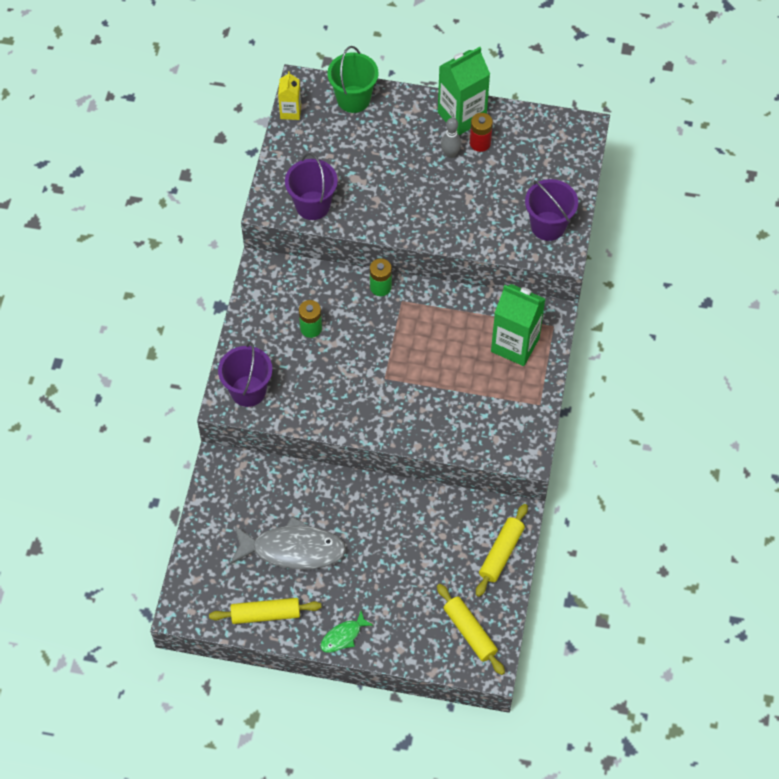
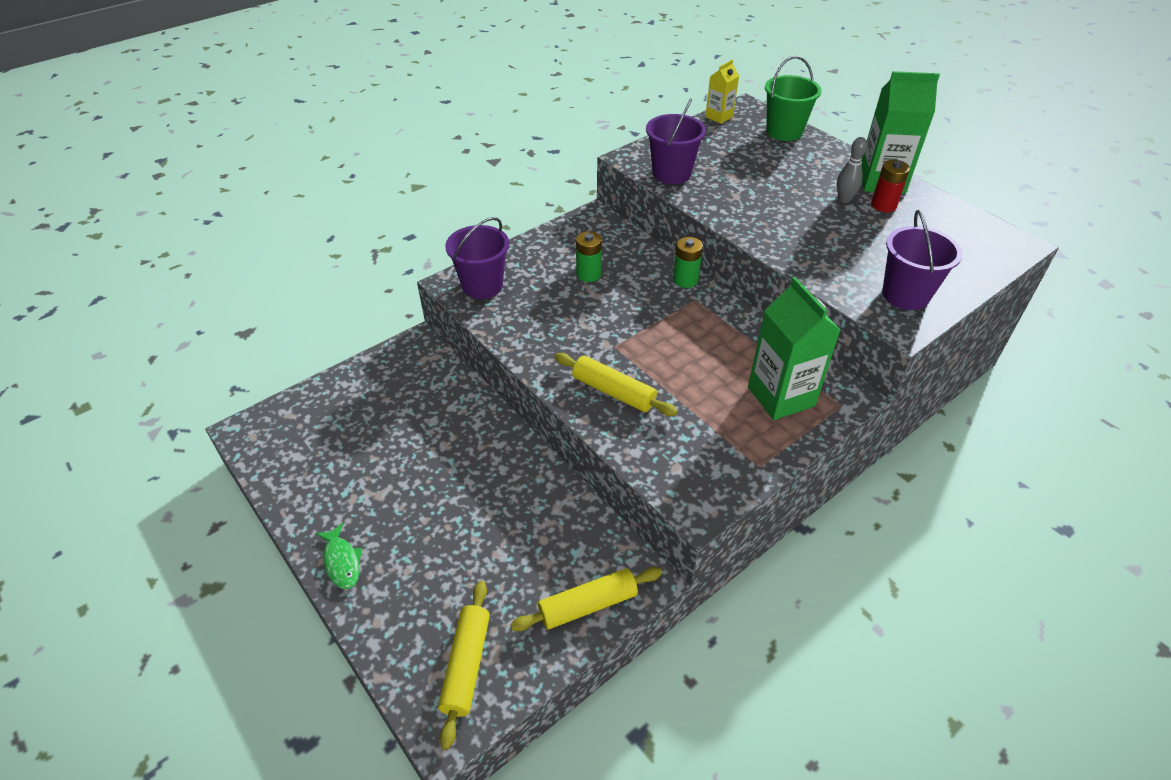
camera: 40 degrees right, 15 degrees down
(266, 614) = (303, 486): yellow rolling pin -> yellow rolling pin (613, 392)
(293, 549) = (393, 449): grey fish -> none
(343, 636) = (342, 562): green fish -> green fish turned 120 degrees counterclockwise

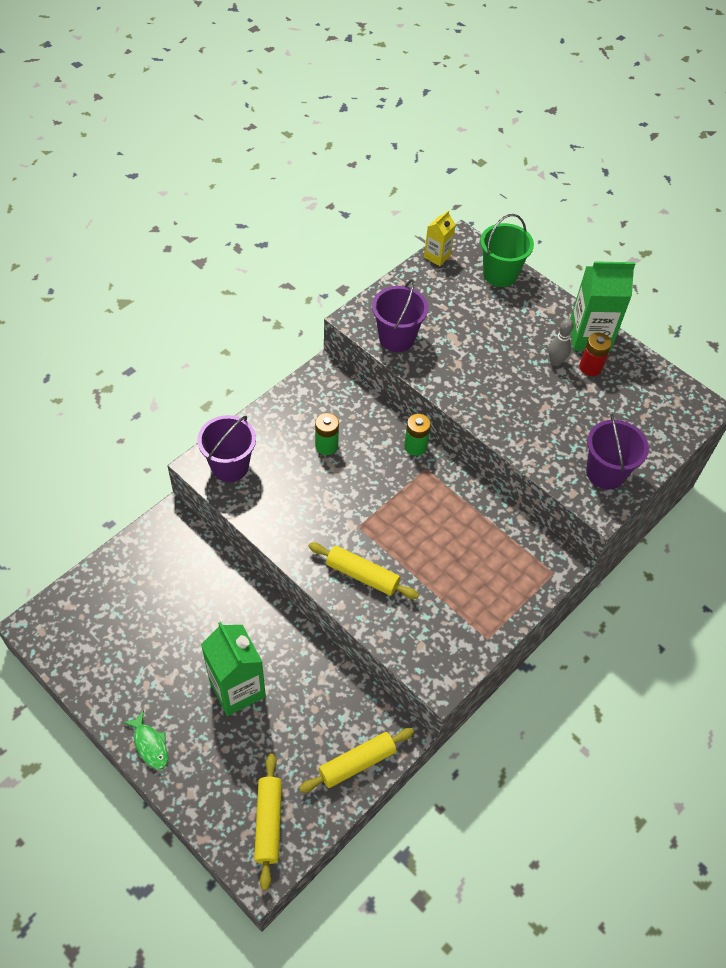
camera: 10 degrees left, 10 degrees up
(781, 396) = (503, 568): green carton -> green carton (237, 689)

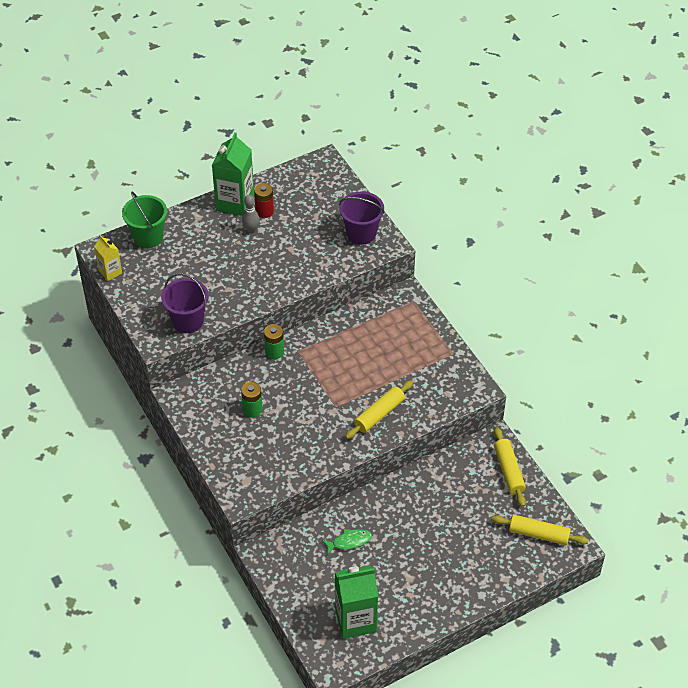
camera: 70 degrees left, 5 degrees down
(150, 744) = (460, 599): green fish -> green fish (349, 541)
(230, 466) = (249, 479): purple bucket -> none
(237, 689) = (430, 533): green carton -> green carton (355, 620)

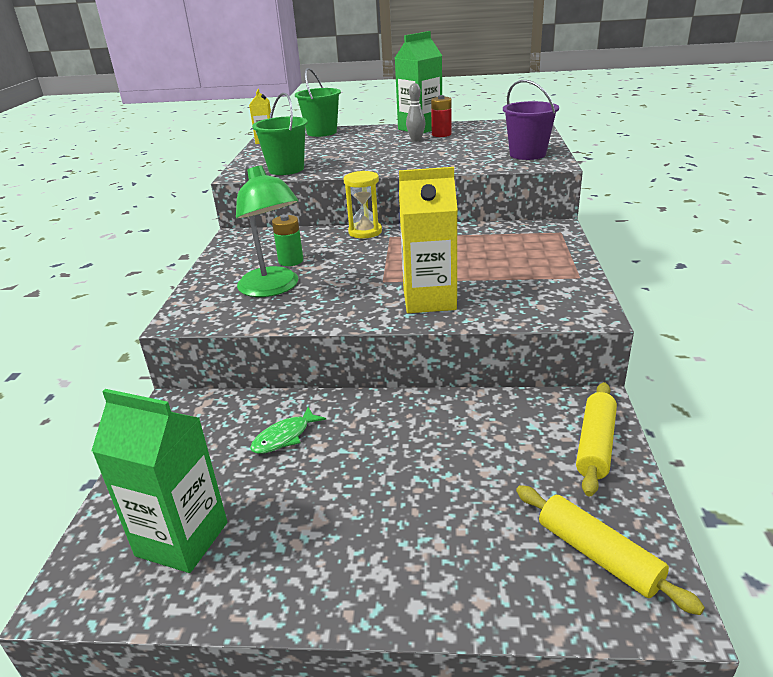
camera: 35 degrees right, 20 degrees down
(188, 321) = (286, 169): purple bucket -> green bucket
(270, 444) = (273, 288): none -> green lamp
(274, 352) = (365, 232): green battery -> yellow hourglass
(349, 541) = (284, 437): green fish -> green fish turned 120 degrees clockwise
(379, 414) = (429, 300): yellow rolling pin -> yellow carton

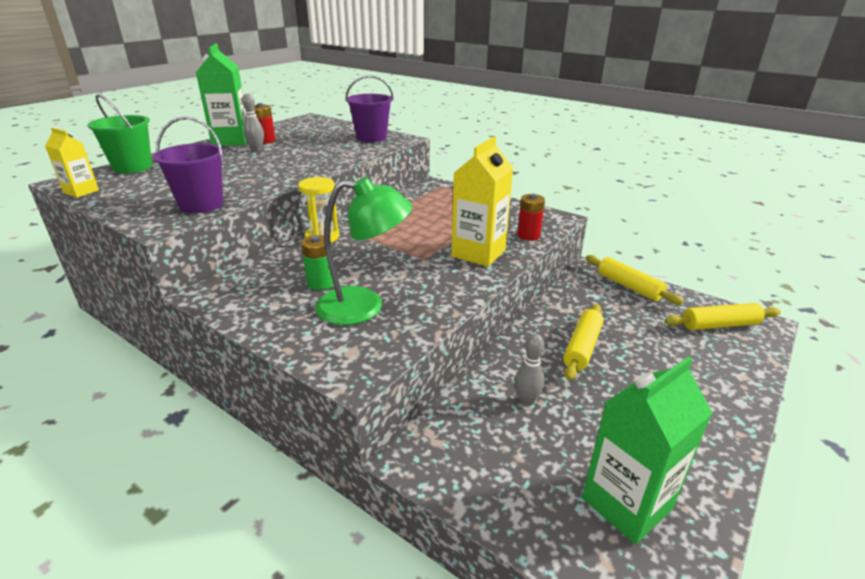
camera: 60 degrees left, 0 degrees up
(284, 437) = (526, 401): green fish -> grey bowling pin
(286, 169) = (201, 204): green bucket -> purple bucket
(407, 445) = (582, 347): none -> yellow rolling pin
(512, 311) = (528, 235): none -> red battery

